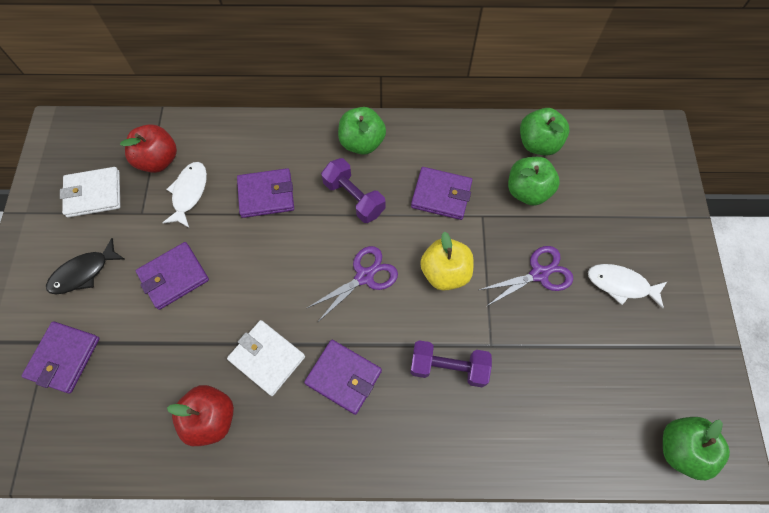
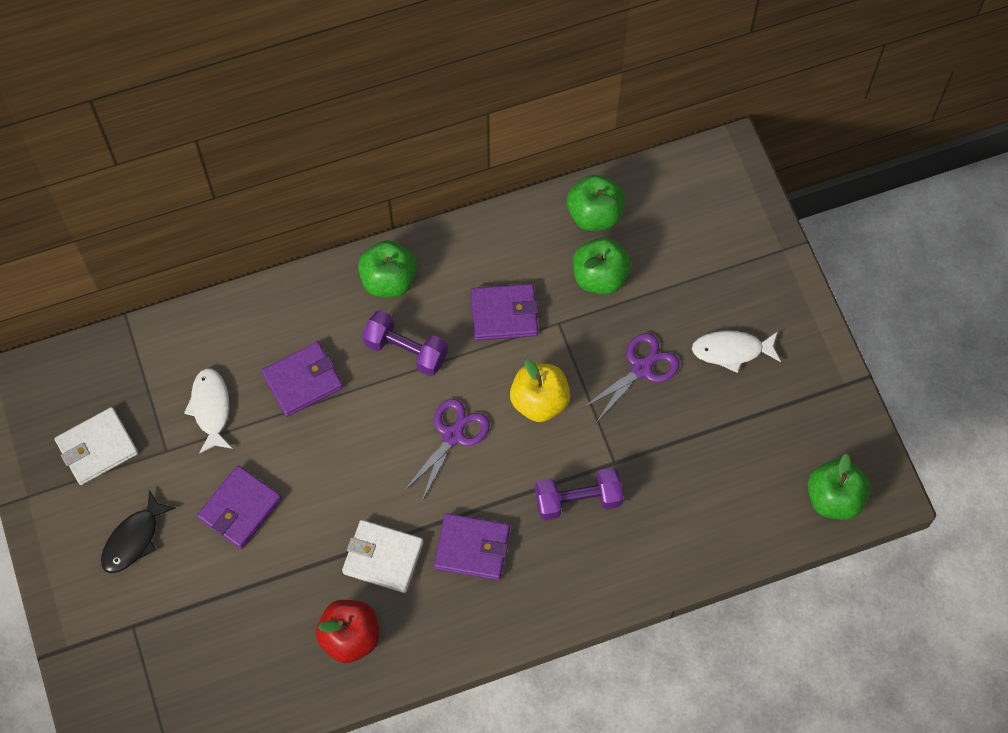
camera: 20 degrees left, 0 degrees up
(64, 358) = (161, 634): purple wallet -> none
(158, 160) = (154, 382): red apple -> none

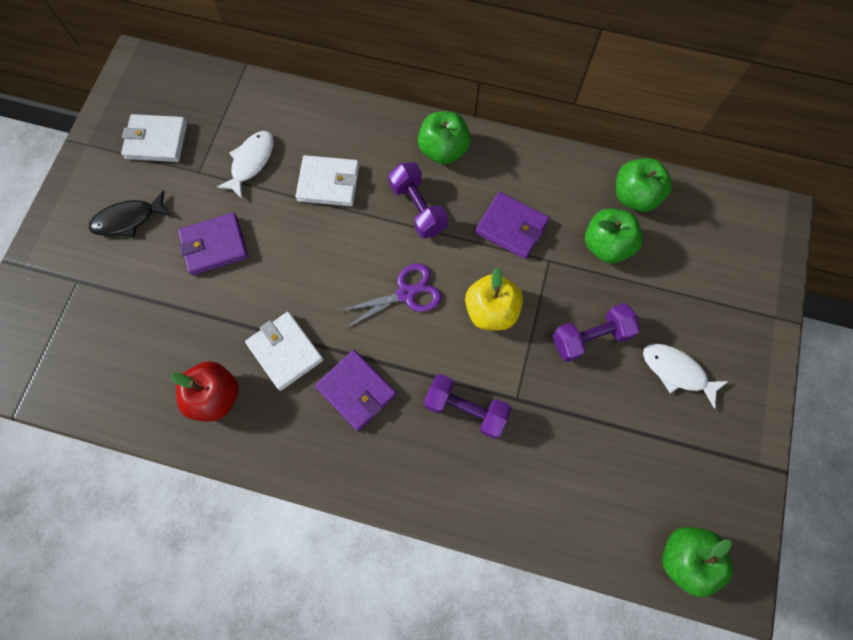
camera: 35 degrees right, 5 degrees up
(303, 380) = (328, 183): purple wallet -> white wallet
(641, 368) = (590, 337): purple scissors -> purple dumbbell

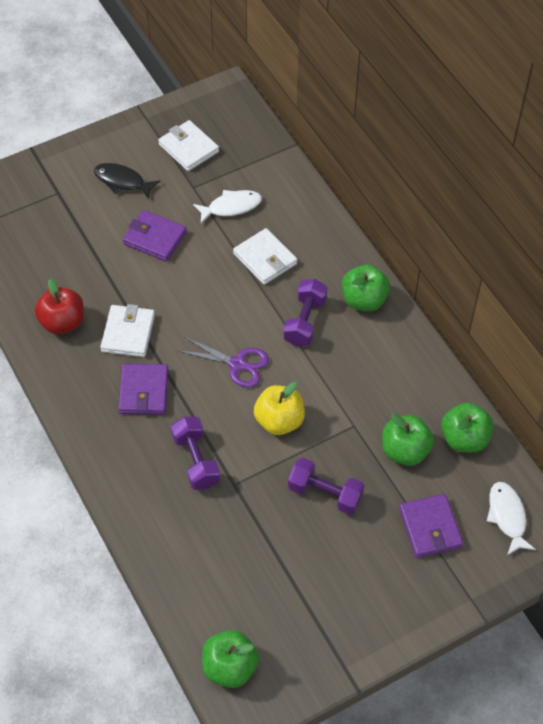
camera: 45 degrees right, 15 degrees down
(511, 227) = (353, 384): purple wallet -> purple wallet (430, 528)
(677, 371) = (358, 565): white fish -> white fish (507, 517)

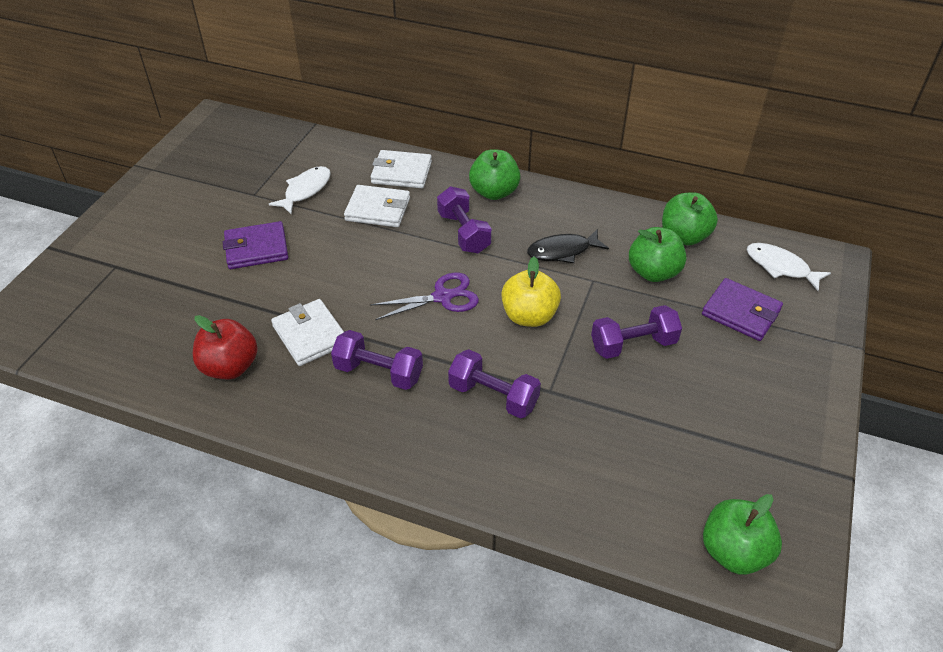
camera: 40 degrees left, 10 degrees down
(122, 181) = (177, 224): black fish -> black fish (563, 251)
(144, 391) = (379, 372): purple wallet -> purple dumbbell
(188, 148) = (219, 170): white wallet -> white wallet (401, 172)

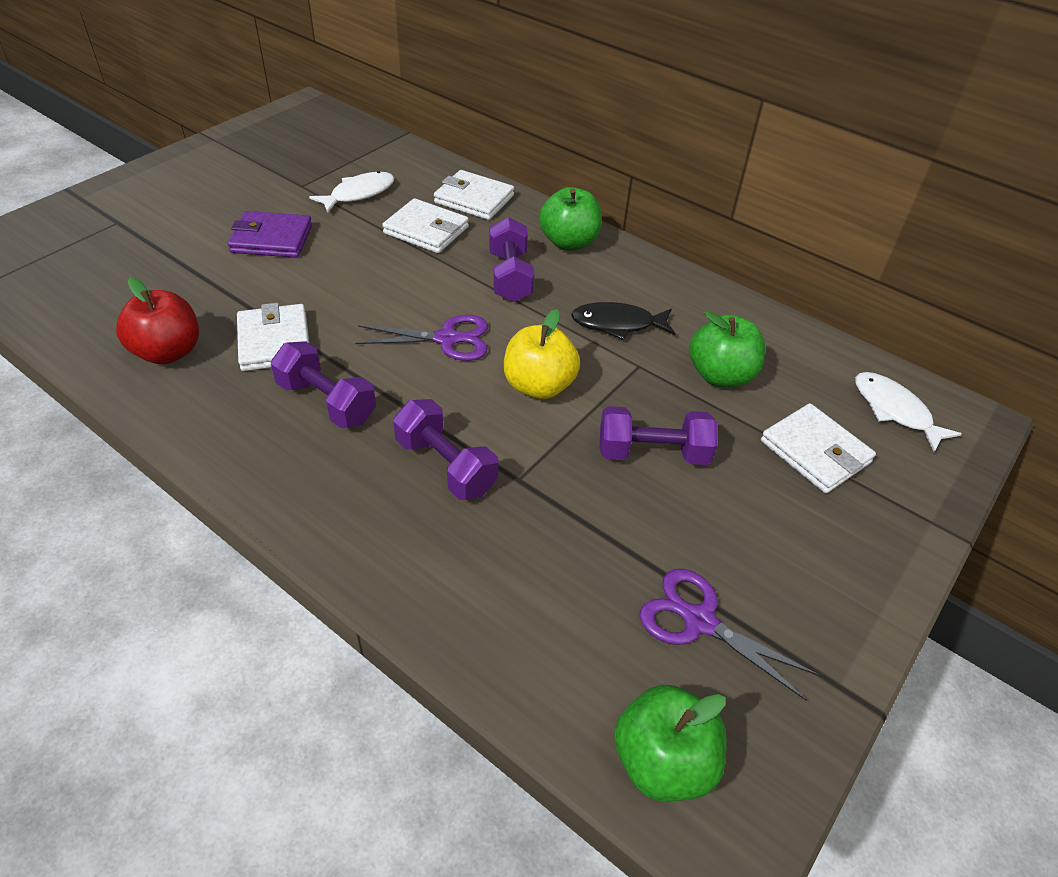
camera: 15 degrees right, 0 degrees up
(684, 236) = (780, 344): green apple -> none
(717, 454) = (699, 621): none -> purple scissors
(741, 312) = (815, 452): purple wallet -> white wallet

